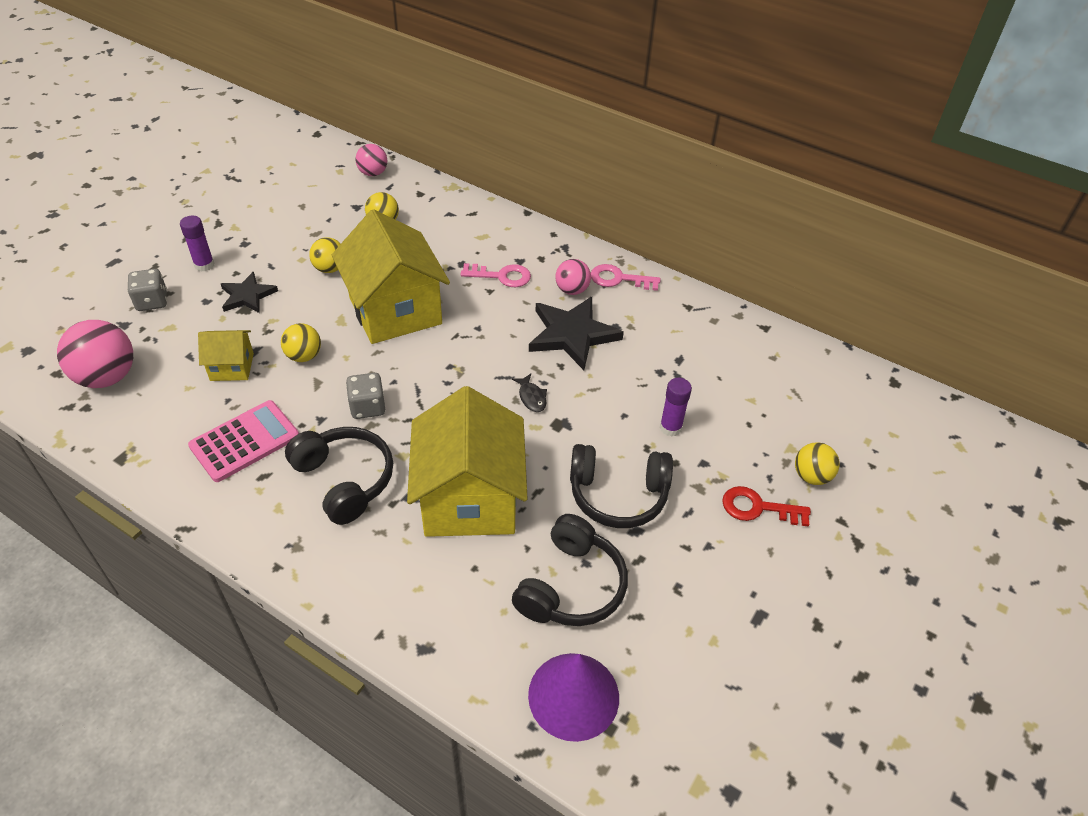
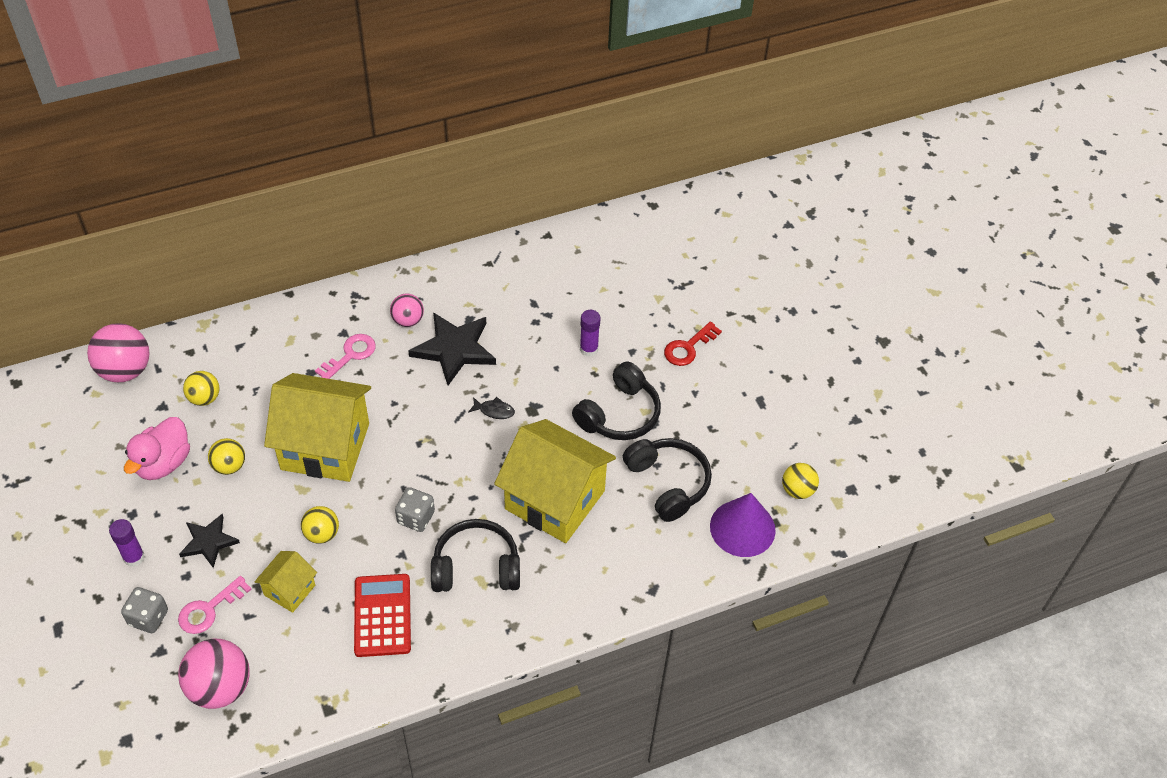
camera: 55 degrees left, 5 degrees up
(245, 441) = (382, 615): pink calculator -> red calculator
(304, 234) = (163, 463): none -> pink duck
(373, 173) = (125, 370): pink ball -> pink ball, size x1.69
(619, 279) = (423, 284): pink key -> pink key (209, 609)
(811, 476) = (687, 303): yellow ball -> yellow ball (797, 490)

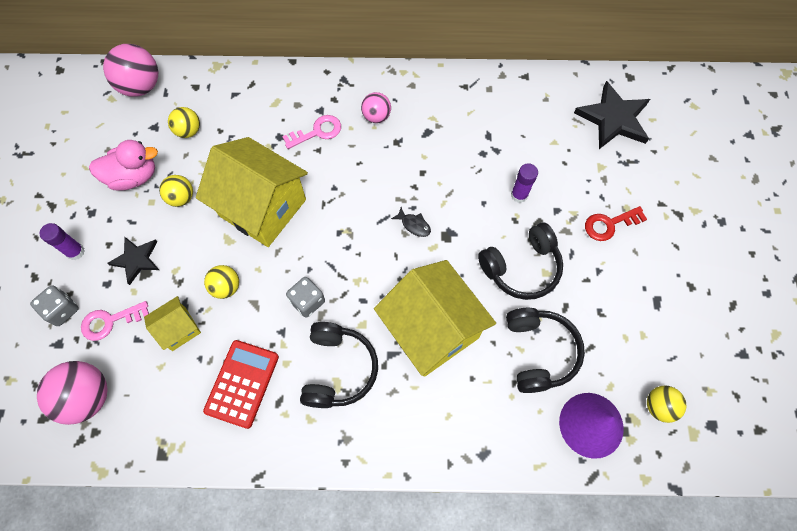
camera: 25 degrees right, 15 degrees up
(163, 463) = (133, 177): pink duck -> pink duck turned 150 degrees counterclockwise
(454, 349) = (404, 156): black star -> black star (613, 118)
(476, 567) = (338, 369): black headphones -> black headphones turned 75 degrees clockwise

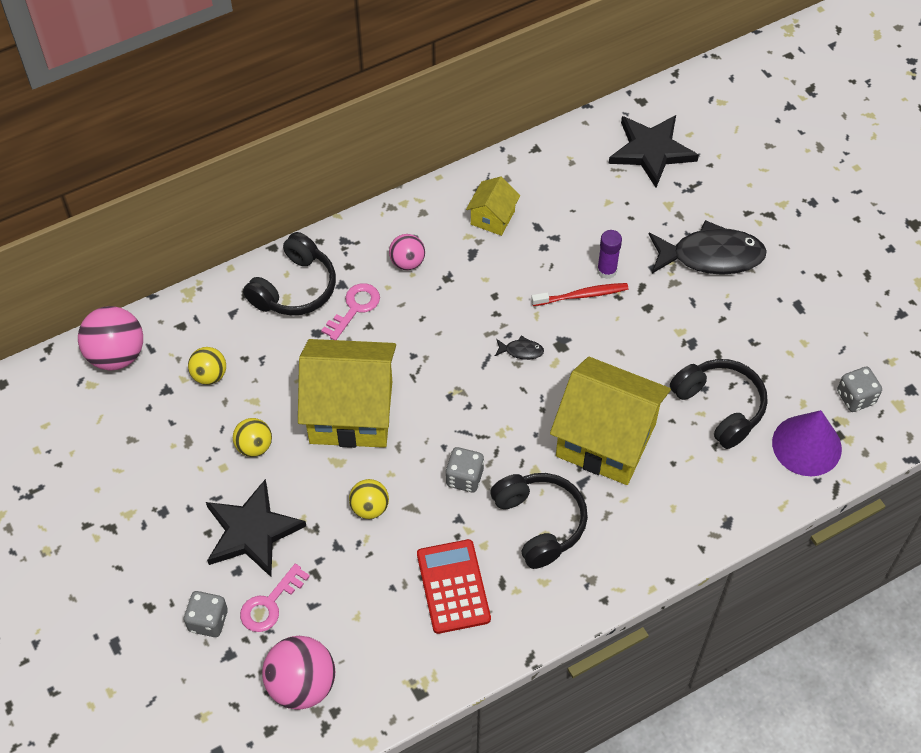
camera: 30 degrees left, 10 degrees down
(75, 252) = (177, 558): purple glue stick -> none
(133, 177) = (183, 452): pink duck -> none
(136, 260) = (252, 531): black star -> black star, size x1.64
(179, 329) = (350, 572): yellow house -> yellow house (492, 217)
(487, 205) = (581, 295): none -> red toothbrush
(521, 267) = (653, 338): black headphones -> black headphones (294, 288)
(609, 224) = (711, 256): red key -> black fish
(659, 406) = (855, 397): yellow ball -> grey dice

